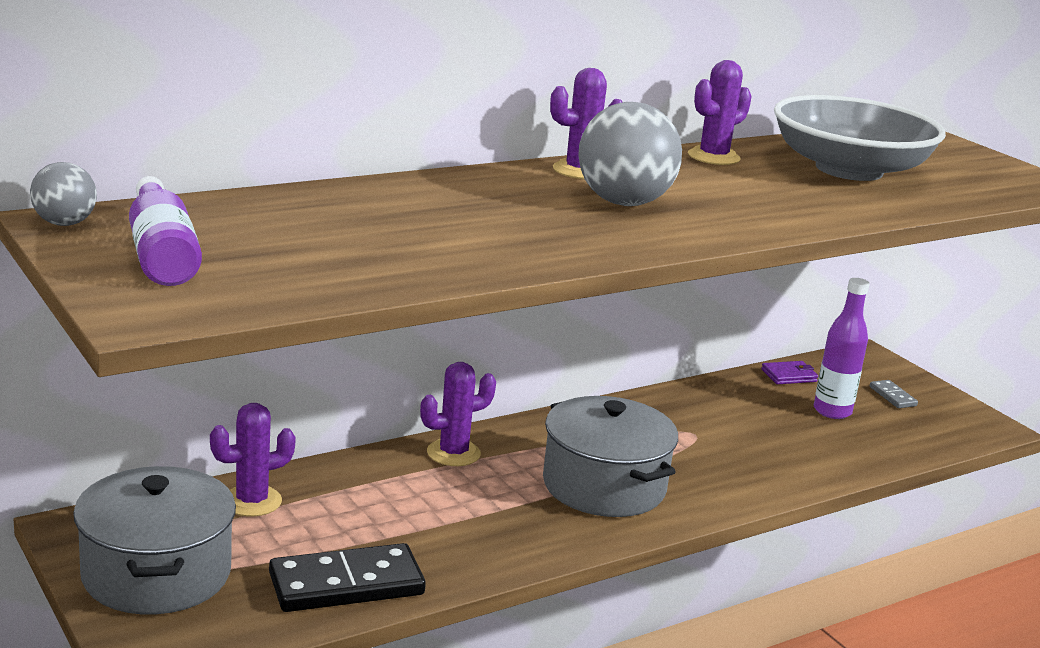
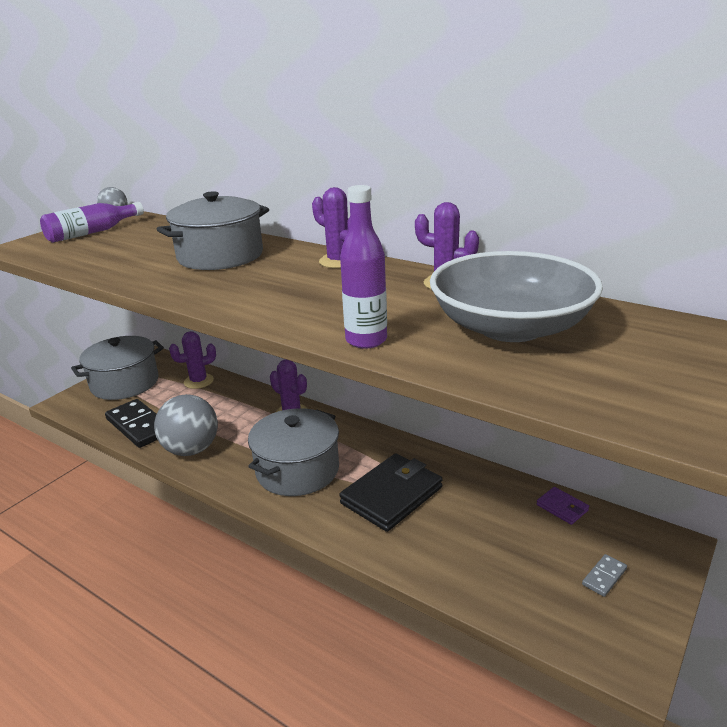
camera: 70 degrees right, 5 degrees up
(252, 501) = (198, 381): purple cactus -> purple cactus turned 60 degrees counterclockwise
(463, 209) = (220, 256): none -> grey pot
(623, 202) = (288, 282): grey ball -> grey ball (191, 449)
(704, 446) = (391, 495): none -> black wallet
(832, 411) = (524, 545): purple bottle -> purple bottle (366, 340)

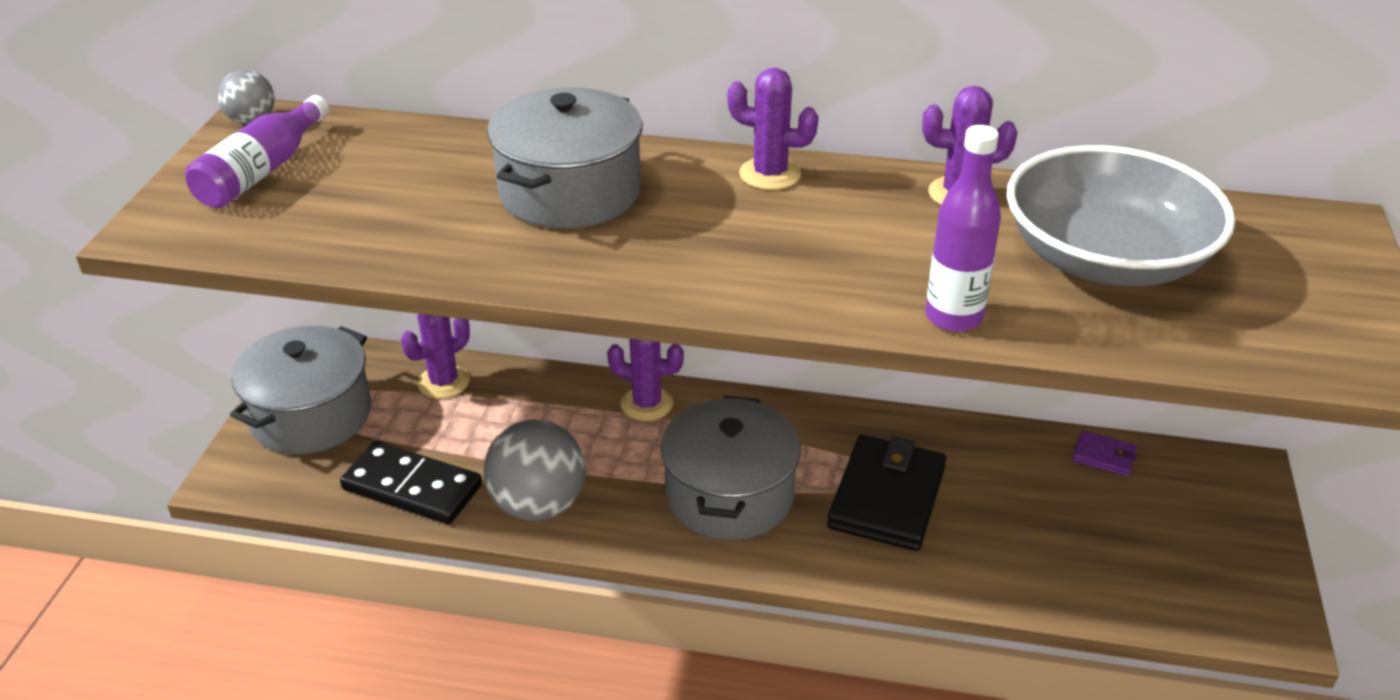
camera: 25 degrees left, 10 degrees up
(604, 577) = (1199, 533): grey domino -> none

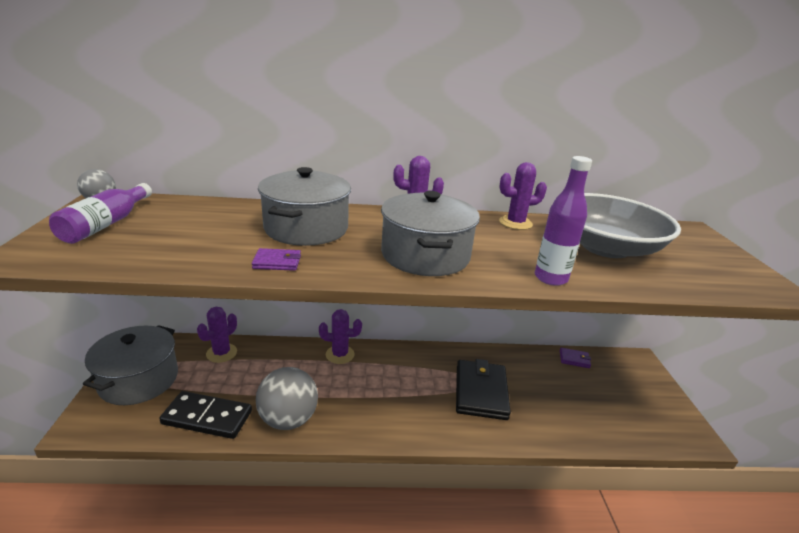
camera: 15 degrees left, 10 degrees down
(508, 258) = (277, 262): none -> purple wallet
(729, 495) = (397, 400): grey pot -> grey pot (425, 255)

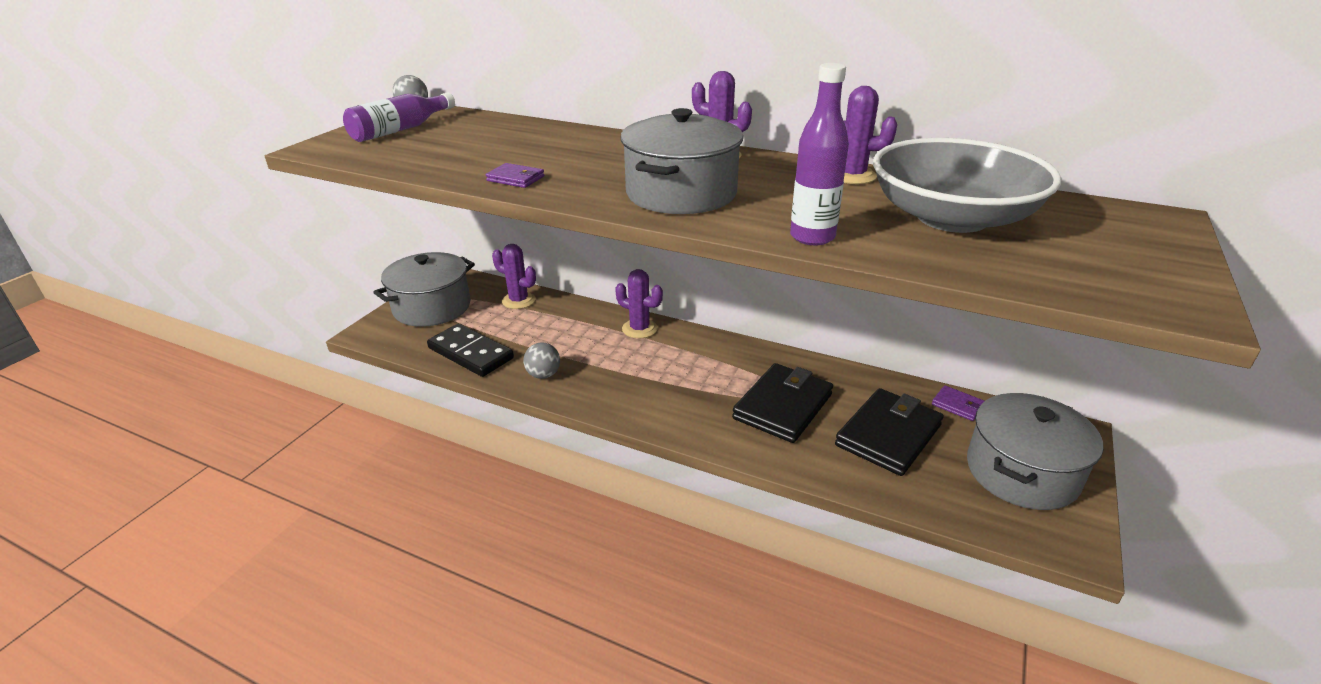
camera: 30 degrees right, 5 degrees up
(221, 353) = (519, 301): purple cactus -> purple cactus turned 60 degrees clockwise
(288, 419) = (543, 375): grey ball -> grey ball, size x0.53
(306, 228) = (579, 153): grey pot -> grey pot (1021, 472)
(555, 394) = (888, 435): none -> black wallet

